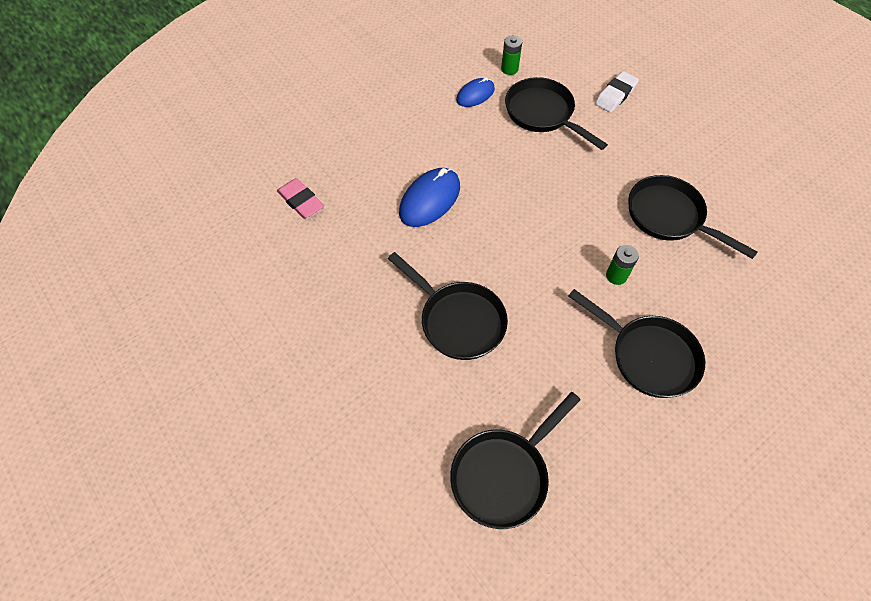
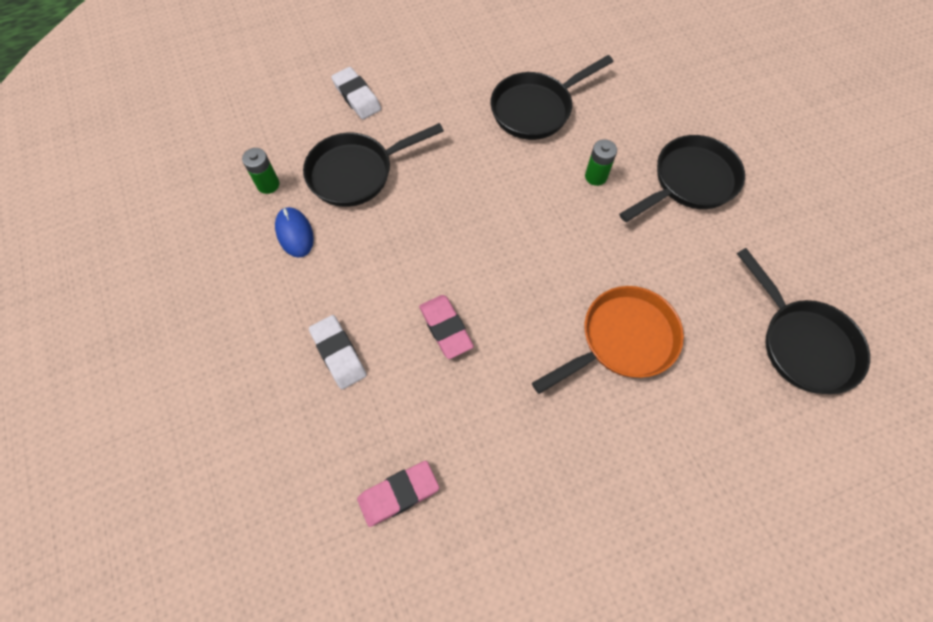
camera: 75 degrees left, 5 degrees up
(390, 144) = (338, 354): none -> white eraser
(430, 199) = (446, 328): blue mouse -> pink eraser
(458, 320) = (622, 340): black pan -> orange pan

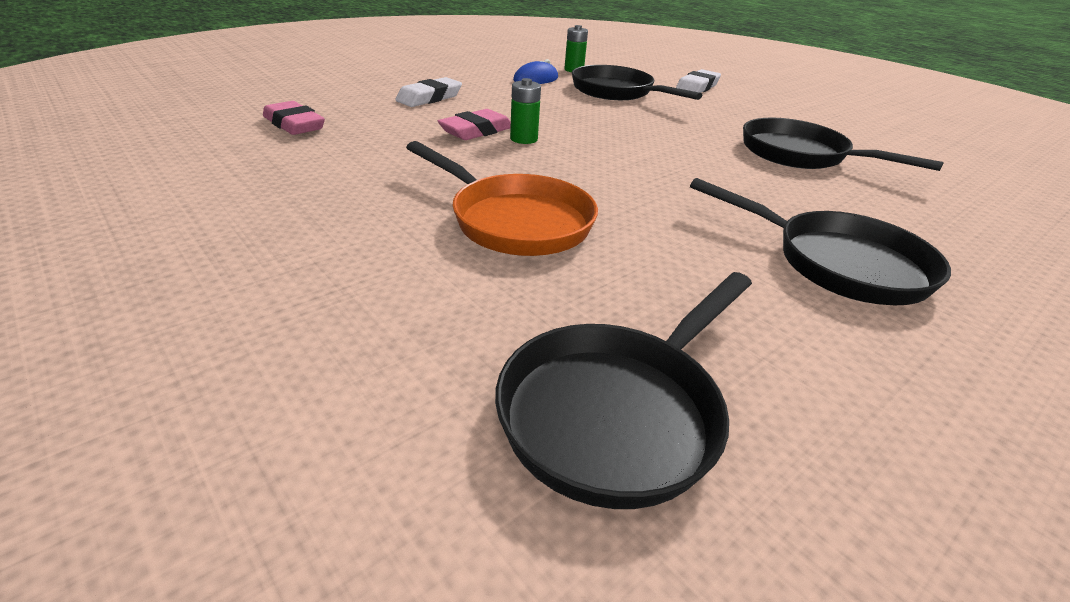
camera: 70 degrees right, 30 degrees down
(596, 176) = (751, 192): green battery -> green battery (523, 139)

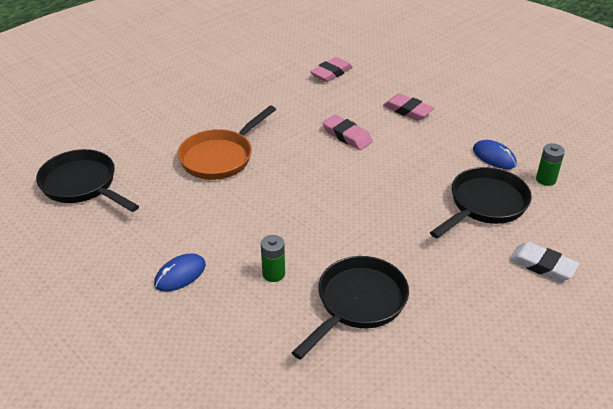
camera: 90 degrees right, 5 degrees up
(429, 98) = (407, 110): white eraser -> pink eraser
(523, 139) = (339, 156): green battery -> green battery (273, 274)
(838, 263) = (180, 275): black pan -> blue mouse

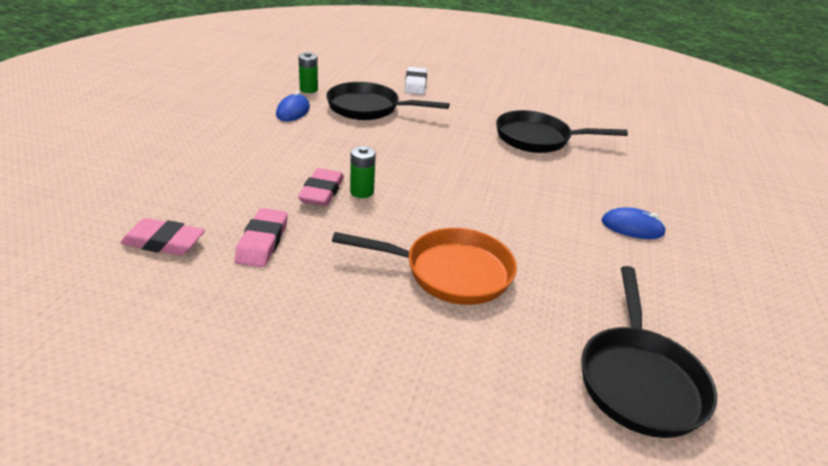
camera: 125 degrees left, 5 degrees down
(273, 274) = (562, 180): green battery -> green battery (362, 192)
(407, 110) = (236, 165): pink eraser -> pink eraser (262, 242)

